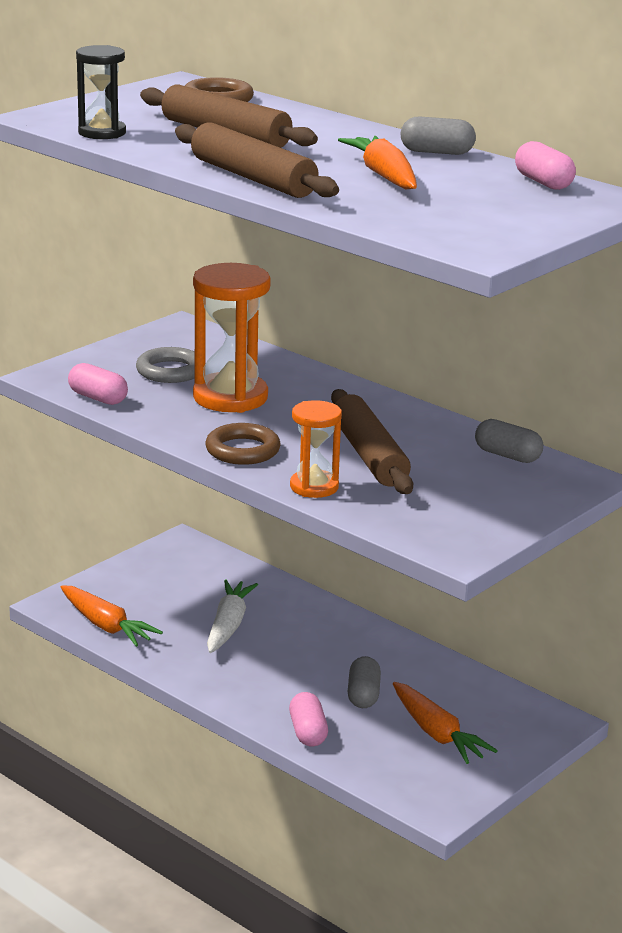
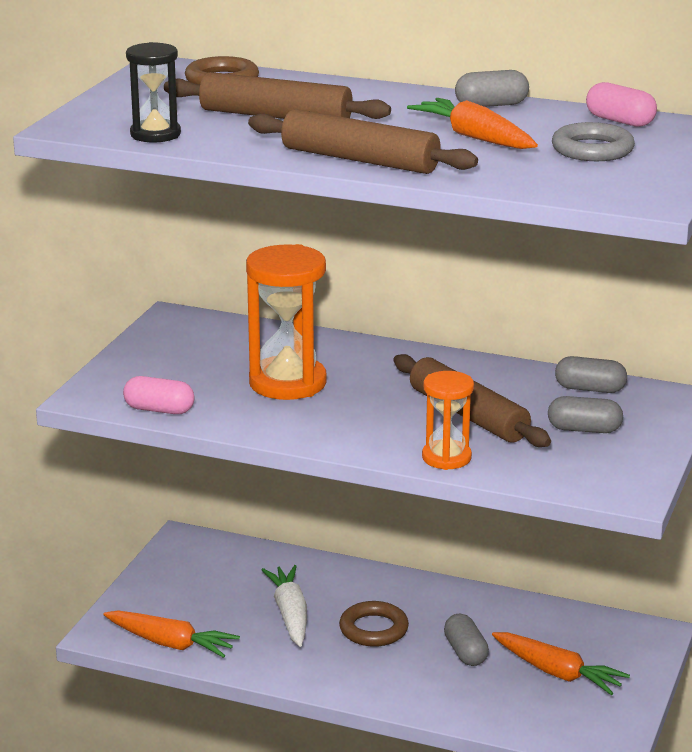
camera: 20 degrees left, 0 degrees up
(170, 371) = (205, 367): grey ring -> grey ring (592, 149)
(242, 450) = (348, 435): brown ring -> brown ring (373, 629)
(308, 732) = (441, 702): pink capsule -> none
(467, 489) = (584, 429): none -> grey capsule

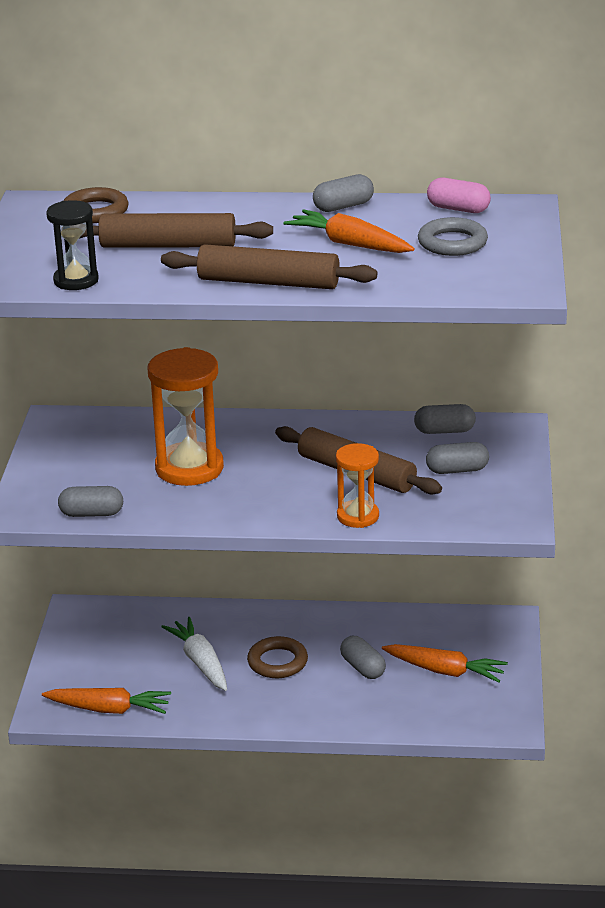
camera: 15 degrees left, 5 degrees up
(159, 410) = (91, 513): pink capsule -> grey capsule

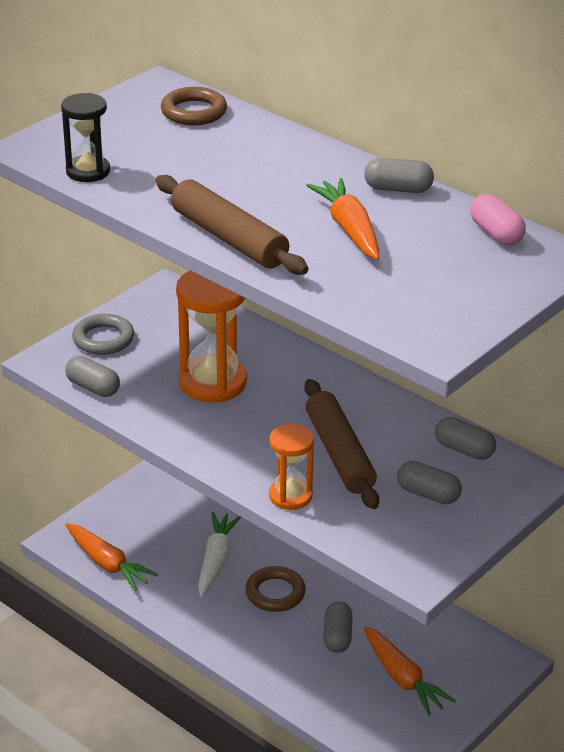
camera: 35 degrees right, 5 degrees up
(168, 245) = (202, 168): brown rolling pin -> none
(452, 243) = (440, 266): grey ring -> grey ring (103, 339)

